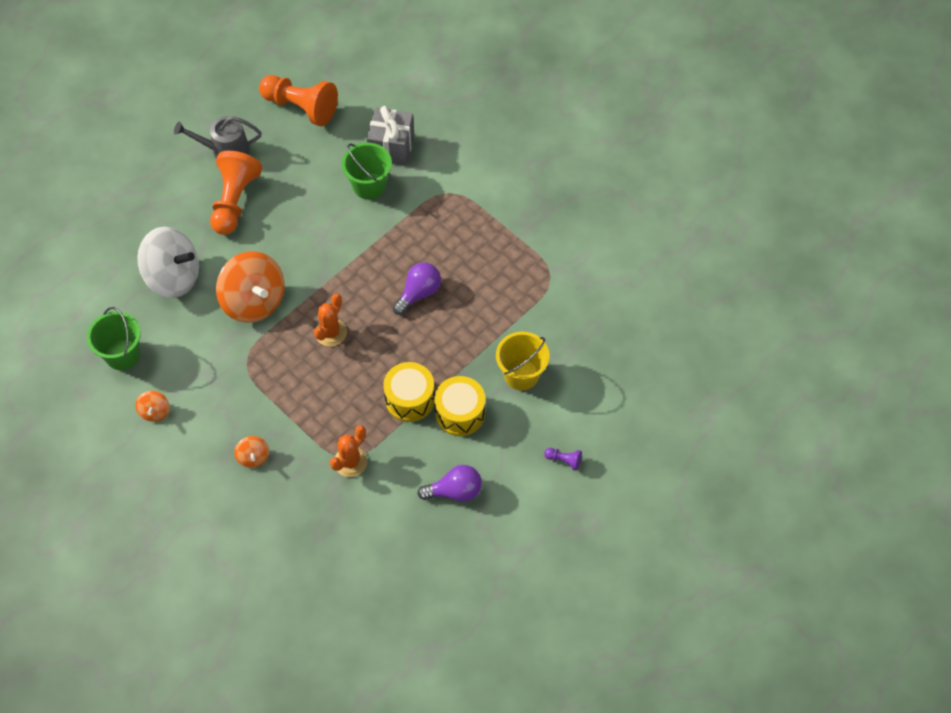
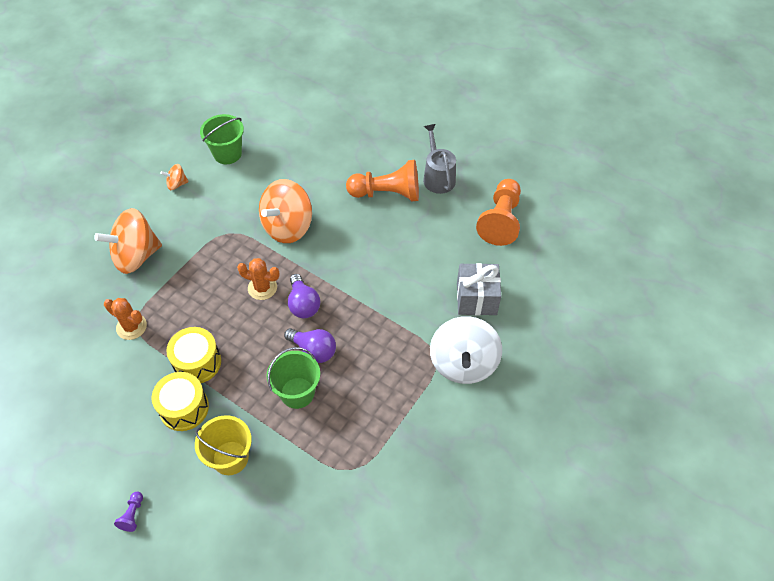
camera: 80 degrees right, 5 degrees down
(173, 277) = (304, 169): white spinning top -> white spinning top (463, 363)
(253, 457) = (136, 256): orange spinning top -> orange spinning top, size x2.20
(369, 186) = (427, 288): green bucket -> green bucket (297, 393)
(455, 491) = (100, 417): purple light bulb -> purple light bulb (303, 304)

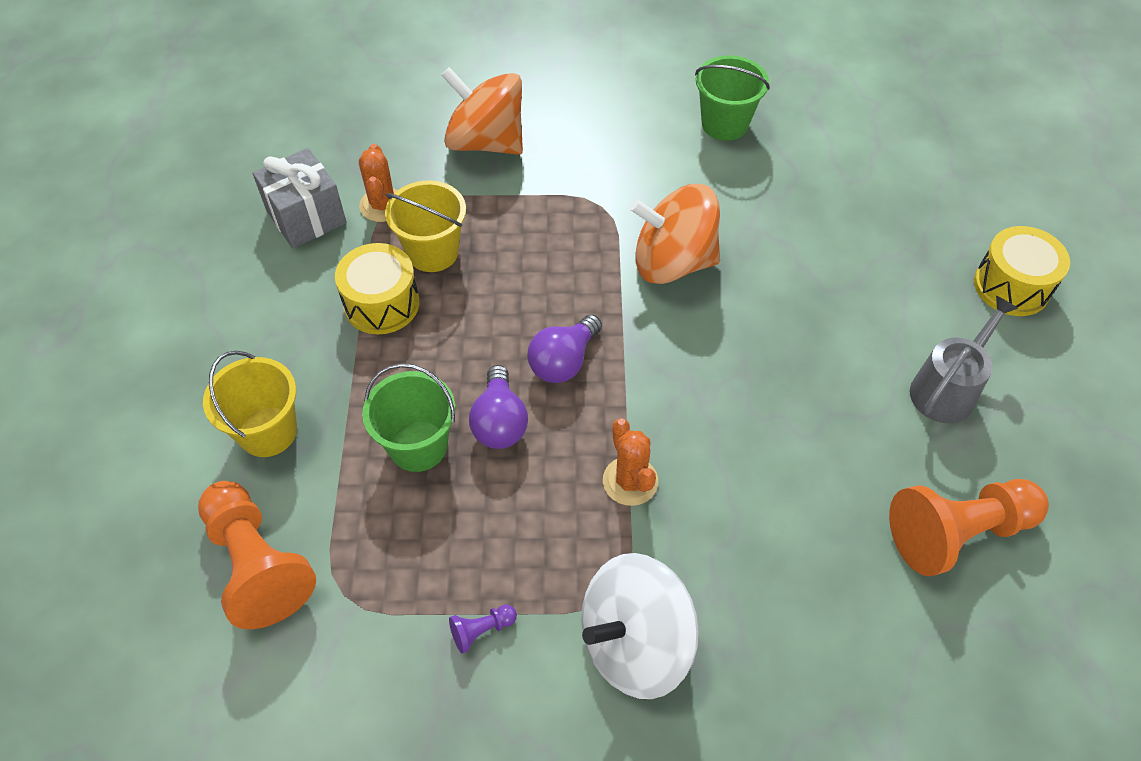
camera: 55 degrees right, 0 degrees up
(132, 515) = (127, 379): purple pawn -> purple pawn (481, 630)
(177, 184) = (627, 108): orange spinning top -> none
(184, 408) = (306, 333): yellow drum -> yellow drum (1011, 286)
(186, 321) = (433, 252): none -> yellow bucket
(262, 288) = (550, 298): orange cactus -> orange cactus (630, 481)
(387, 193) = (847, 342): orange pawn -> orange pawn (257, 564)
(476, 299) = (771, 589): grey gift -> grey gift (306, 217)

